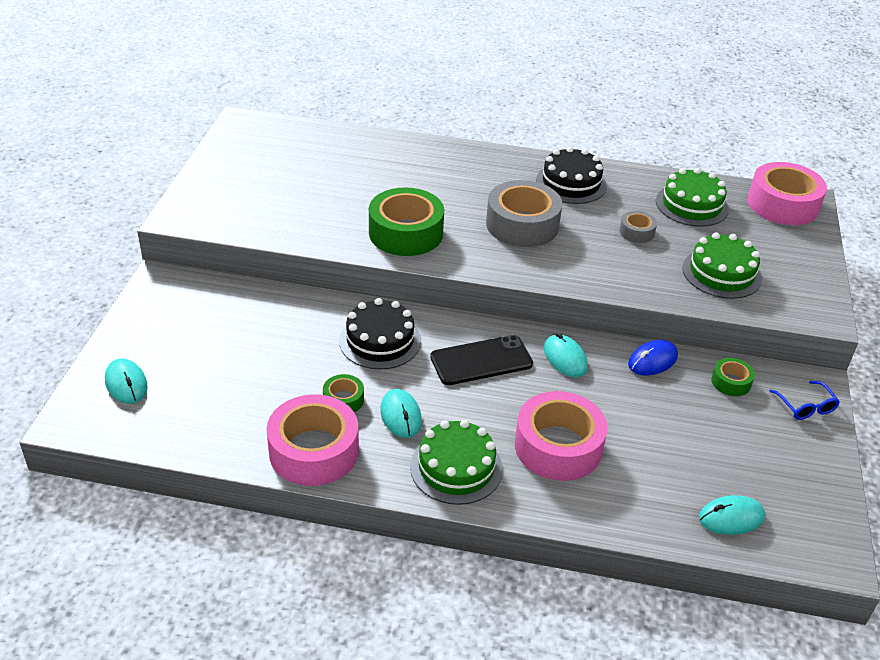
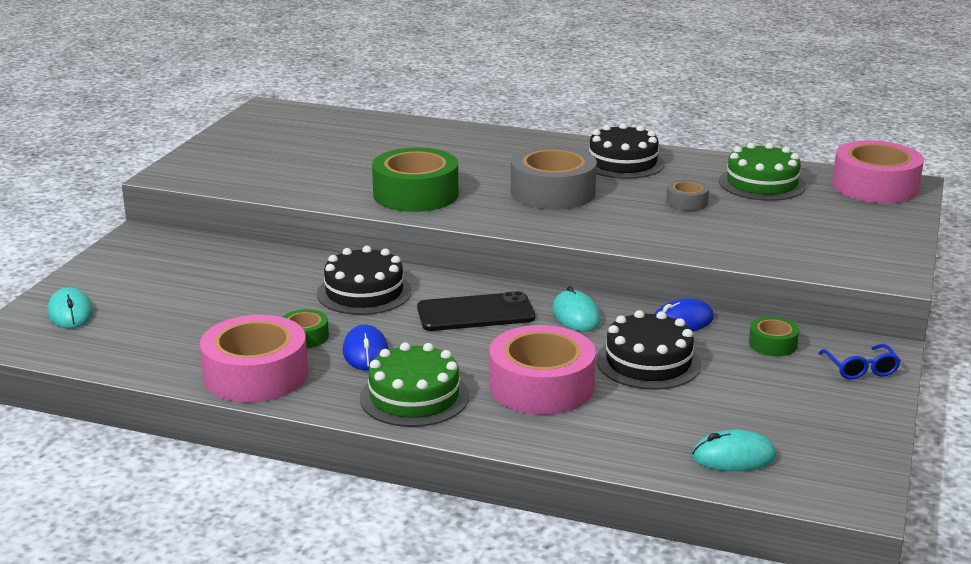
camera: 10 degrees right, 15 degrees down
(400, 416) = (365, 352): turquoise mouse -> blue mouse
(637, 411) = (648, 362): none -> black cake
(721, 273) = (778, 238): green cake -> none

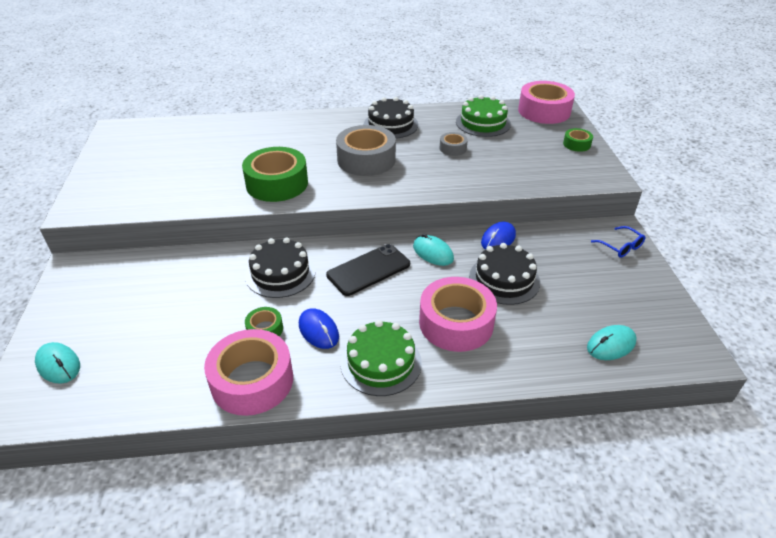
camera: 25 degrees left, 15 degrees up
(772, 344) = (561, 241): green tape -> green tape (576, 144)

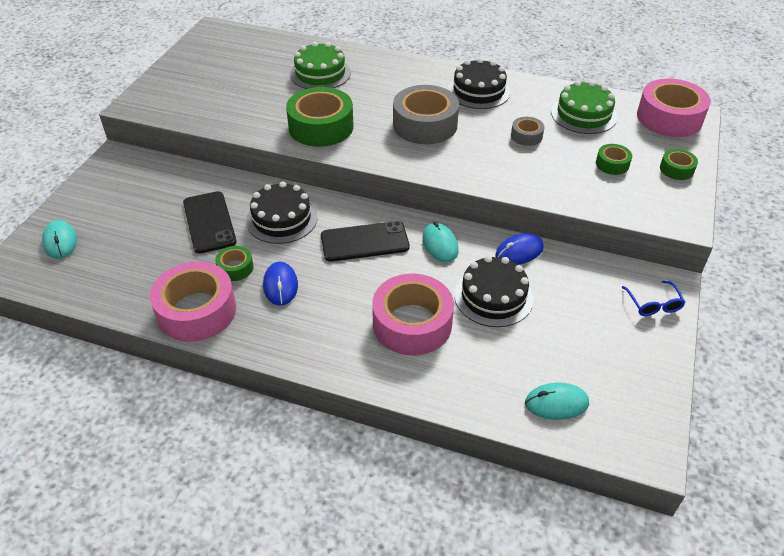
camera: 25 degrees right, 5 degrees up
(211, 297) = (209, 222): none -> black phone
(381, 362) = (315, 335): green cake -> green cake (320, 73)
(530, 152) = (612, 164): none -> green tape

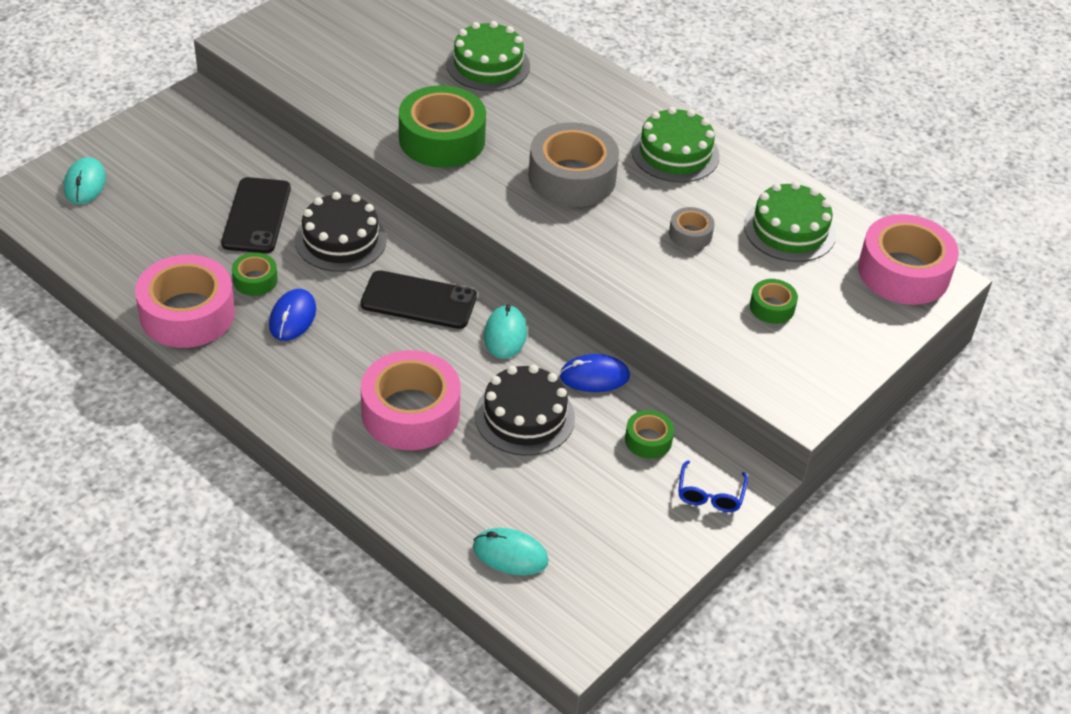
camera: 20 degrees right, 0 degrees up
(478, 91) = (675, 153): black cake -> green cake
(676, 169) = (851, 342): green tape -> green tape (648, 440)

